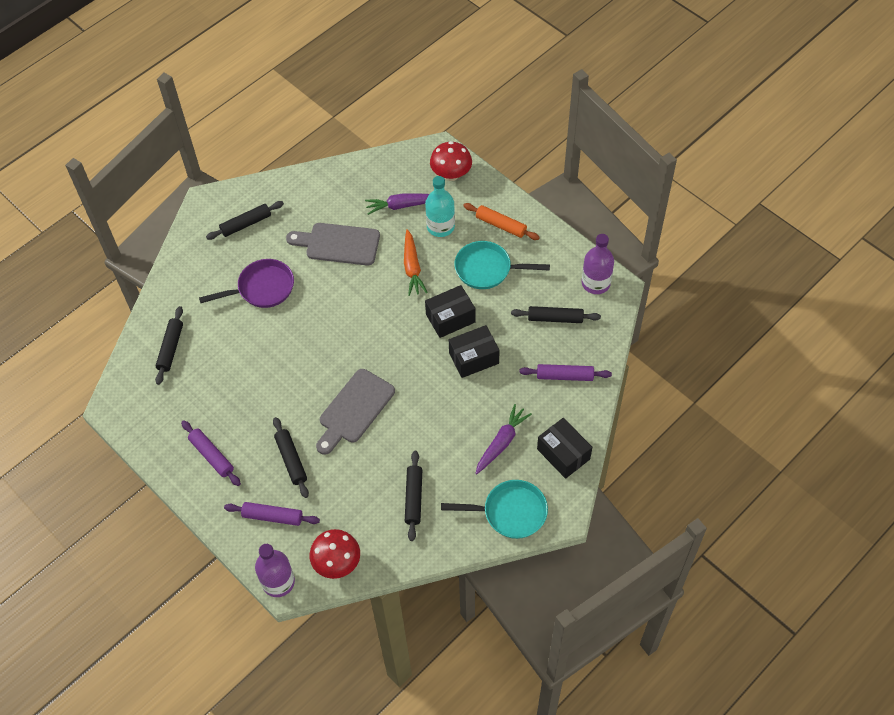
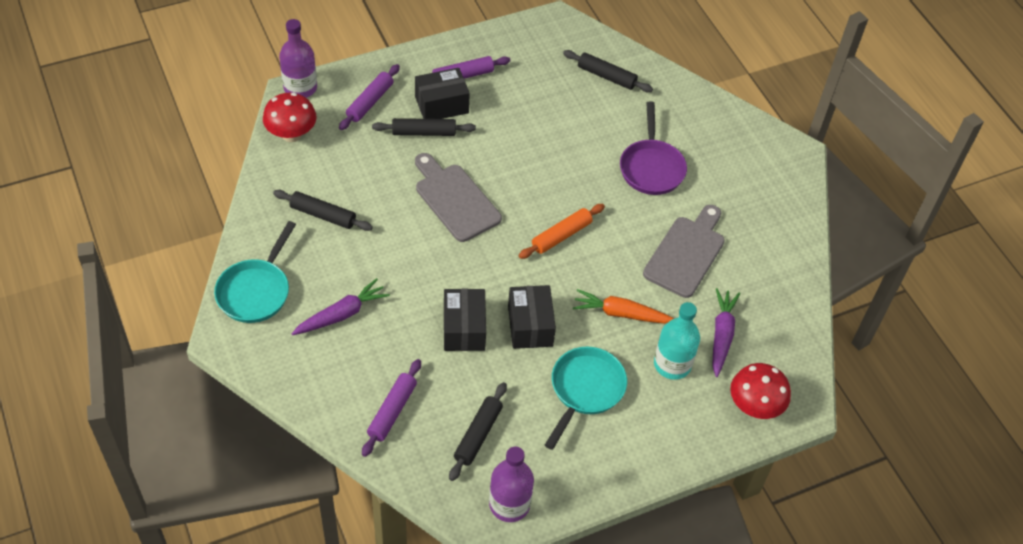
camera: 105 degrees right, 5 degrees down
(246, 224) = (750, 178): black rolling pin -> none
(501, 225) = (648, 432): orange rolling pin -> orange rolling pin (561, 236)
(501, 443) = (341, 314): purple carrot -> purple carrot turned 90 degrees counterclockwise
(563, 454) = (293, 367): black box -> black box (441, 105)

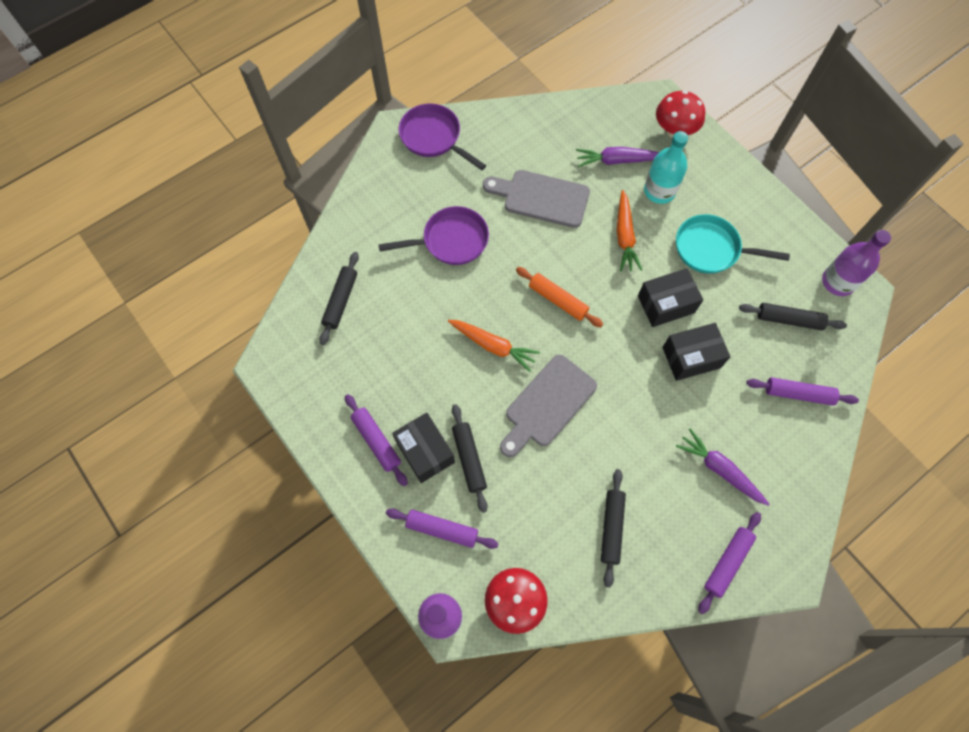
camera: 100 degrees left, 15 degrees up
(256, 291) = (727, 563): turquoise pan -> purple rolling pin
(527, 174) = (493, 346): none -> orange carrot
(781, 180) = (433, 138): none -> purple pan

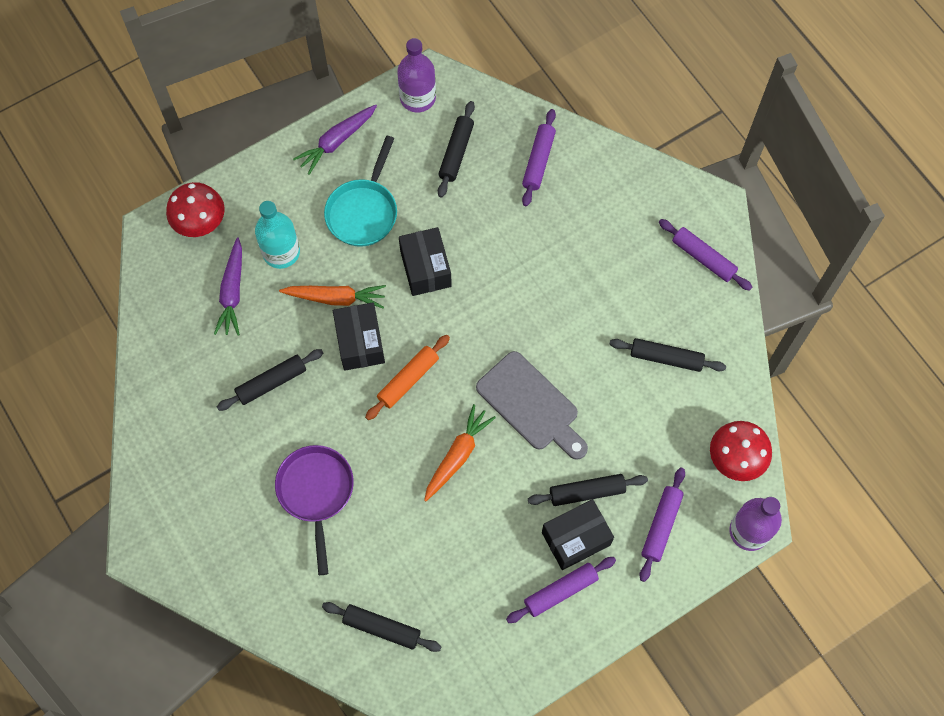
camera: 85 degrees left, 0 degrees up
(433, 138) = (163, 503): purple pan -> none
(541, 198) = (271, 383): grey cutting board -> black rolling pin
(691, 357) = (490, 254): black box -> black box (360, 342)
(720, 470) = (612, 248): purple carrot -> purple carrot (337, 141)

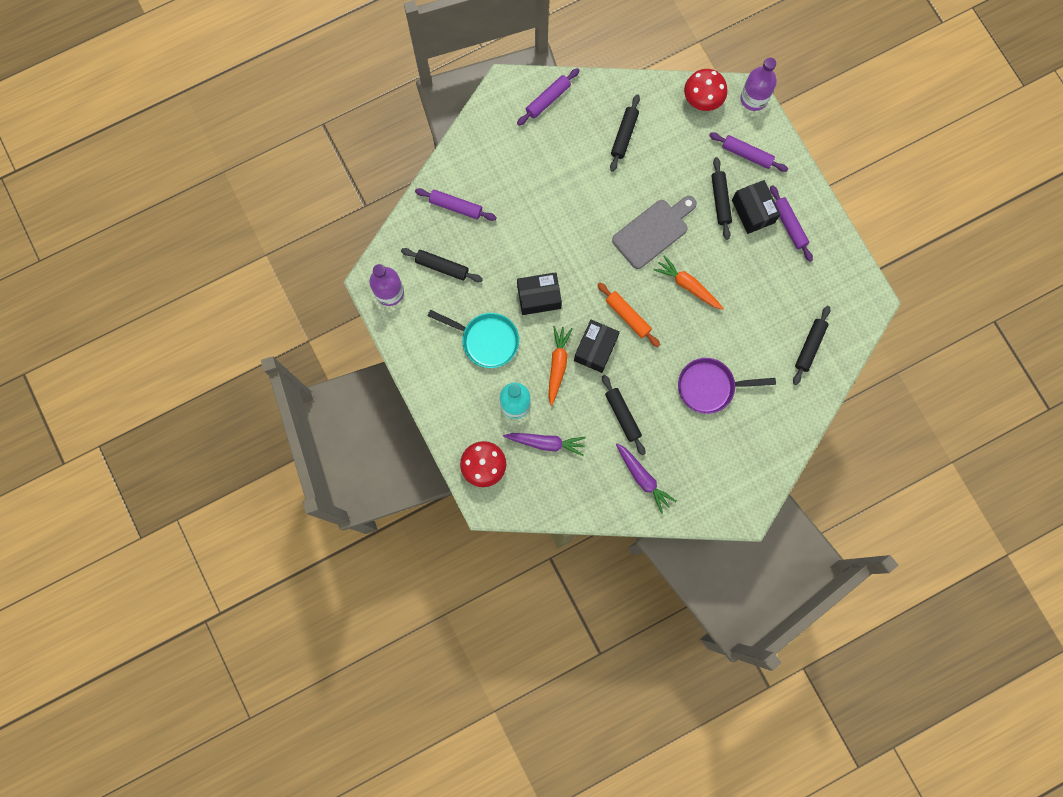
camera: 85 degrees left, 10 degrees up
(337, 141) = (422, 357): purple carrot -> purple carrot (643, 478)
(360, 342) = (595, 349): black box -> black box turned 60 degrees counterclockwise

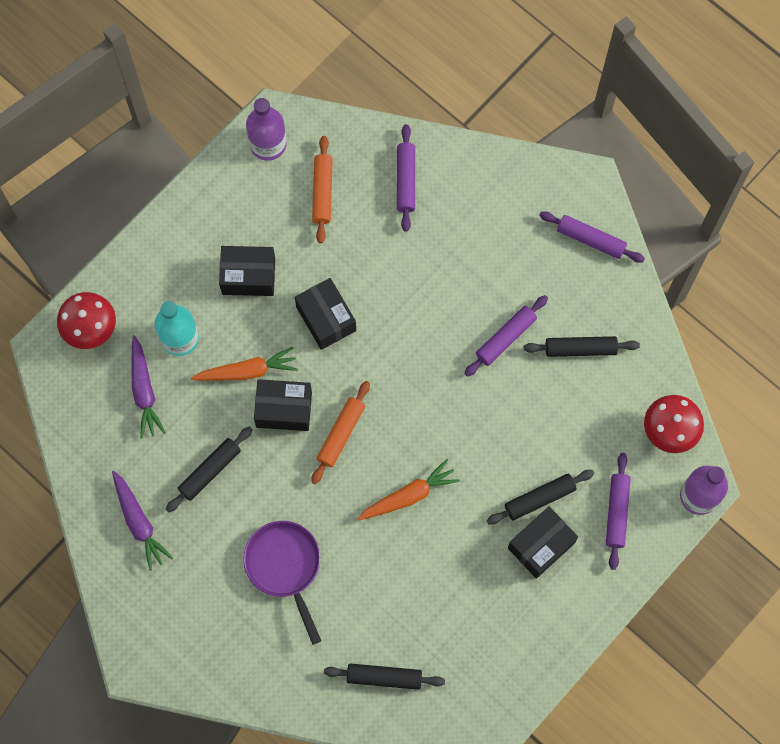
camera: 70 degrees right, 5 degrees down
(442, 267) = (322, 192): black rolling pin -> orange rolling pin
(486, 340) = (248, 276): turquoise pan -> black box
(643, 478) = (139, 522): purple carrot -> purple carrot turned 60 degrees counterclockwise
(653, 231) = (465, 428): grey cutting board -> none
(688, 286) = (408, 495): orange carrot -> orange carrot turned 45 degrees clockwise
(789, 225) = (540, 598): purple rolling pin -> purple rolling pin (505, 338)

